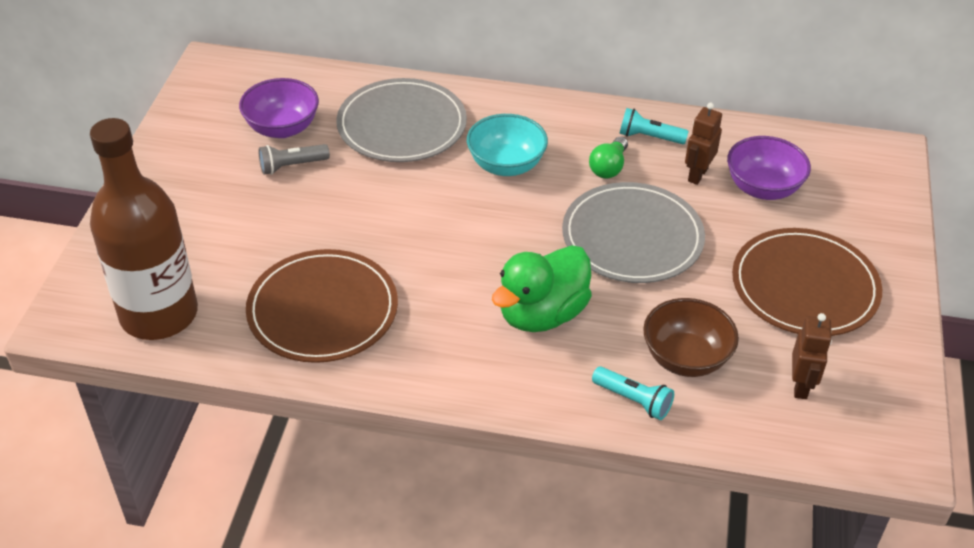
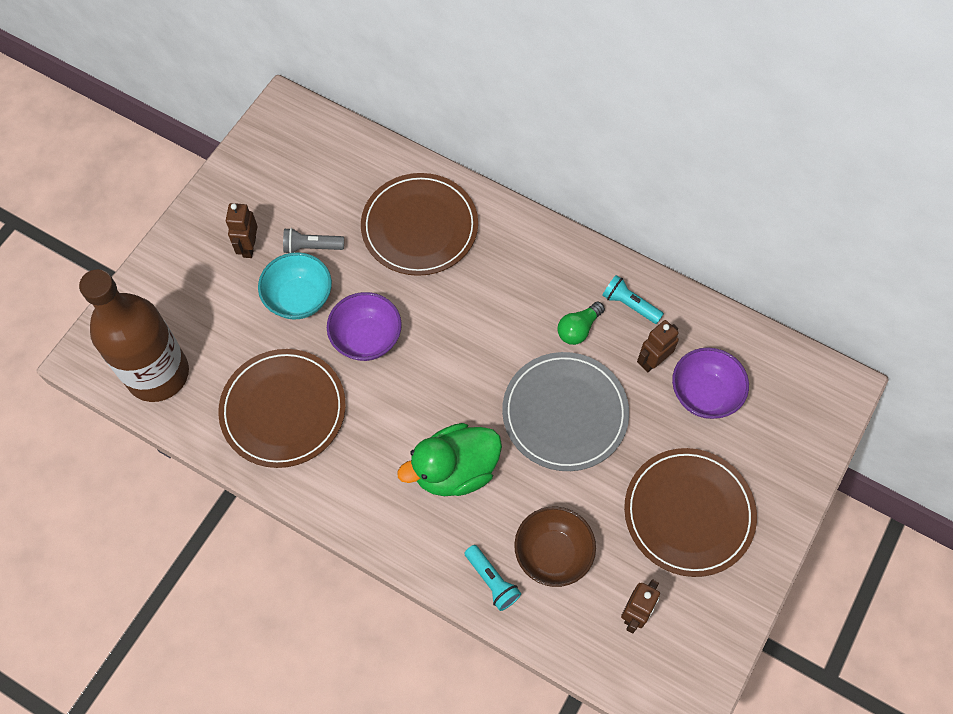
camera: 20 degrees right, 20 degrees up
(220, 181) = (249, 247): none -> brown robot
(282, 128) = (318, 201): purple bowl -> purple bowl (367, 338)
(402, 125) = (419, 227): grey plate -> brown plate
(506, 165) = (490, 299): turquoise bowl -> turquoise bowl (299, 298)

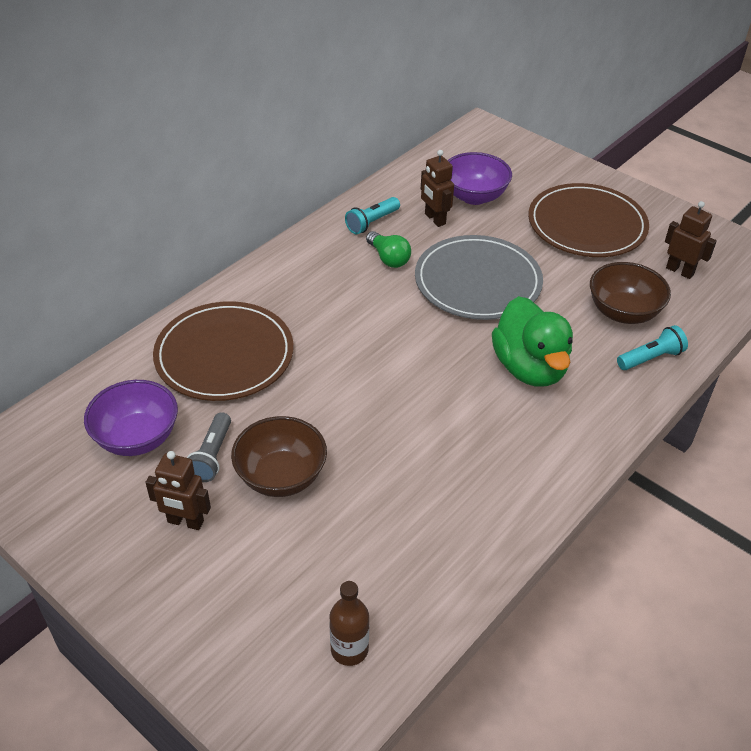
camera: 80 degrees left, 20 degrees down
(158, 374) = (349, 649): brown bottle -> brown bottle, size x0.41
(283, 410) = (432, 509): brown plate -> none
(299, 298) = (281, 476): turquoise bowl -> brown bowl
(367, 338) = (355, 419): purple bowl -> purple bowl (137, 438)

